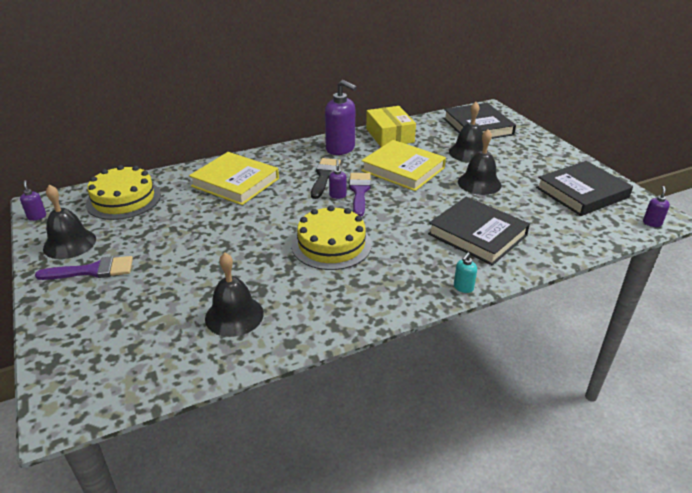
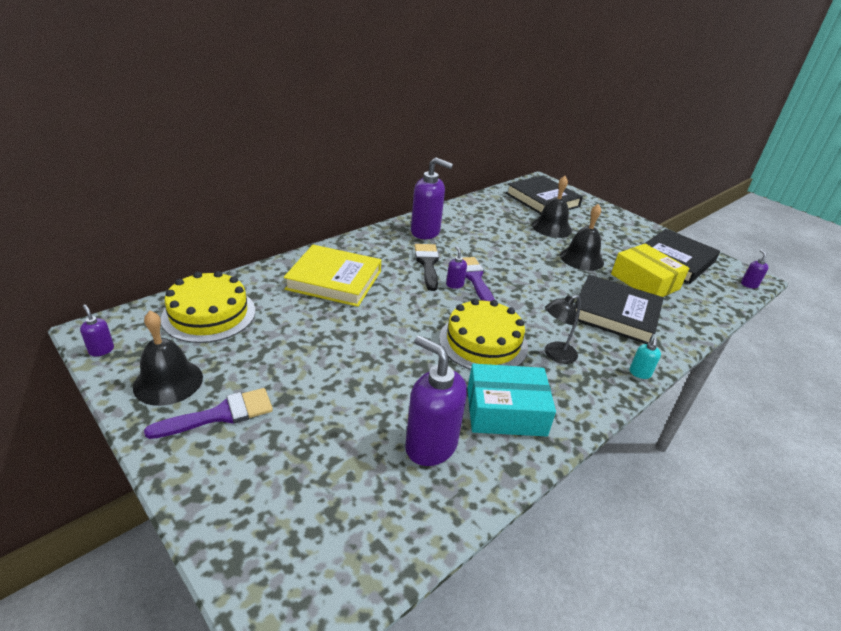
camera: 20 degrees left, 0 degrees up
(234, 315) = (430, 446): black bell -> purple soap dispenser
(314, 300) = (506, 411): none -> turquoise box
(390, 135) = (466, 214): yellow box -> yellow box (645, 281)
(390, 262) = (555, 355): none -> black lamp
(403, 169) = (501, 250): yellow book -> none

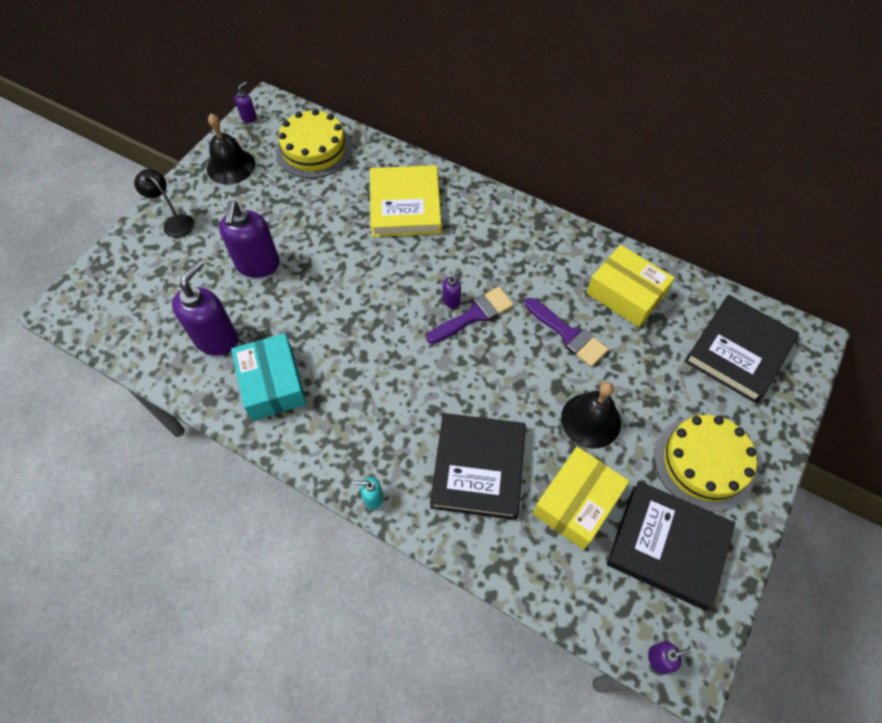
camera: 75 degrees right, 25 degrees up
(220, 414) = (209, 207): purple brush -> purple brush (568, 335)
(425, 232) = (547, 247): purple soap dispenser -> purple soap dispenser (258, 265)
(427, 264) = (479, 267): black brush -> none
(483, 218) = (626, 294): none -> yellow box
(483, 342) = (362, 347): yellow cake -> yellow cake (704, 463)
(551, 227) = (656, 374): black bell -> none
(555, 355) = (369, 413): black lamp -> black lamp (174, 222)

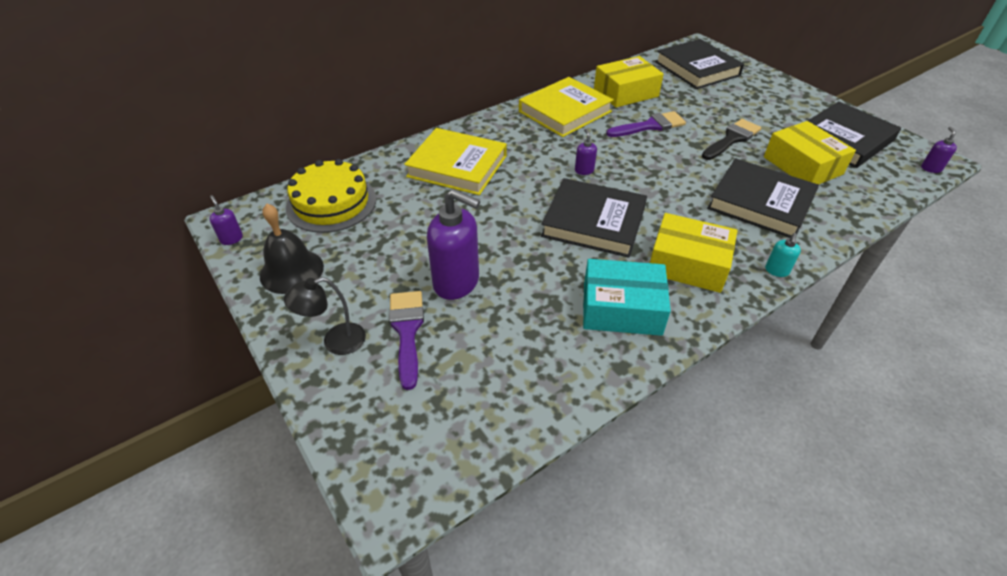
camera: 65 degrees left, 15 degrees down
(217, 339) = (539, 341): purple soap dispenser -> none
(350, 420) = (688, 264): none -> yellow box
(375, 332) = (593, 222): none -> black book
(474, 315) = (606, 163): purple brush -> purple brush (407, 331)
(548, 252) = (565, 111): none -> yellow book
(591, 420) = (732, 139): black bell -> black brush
(704, 463) = (781, 107): yellow cake -> none

